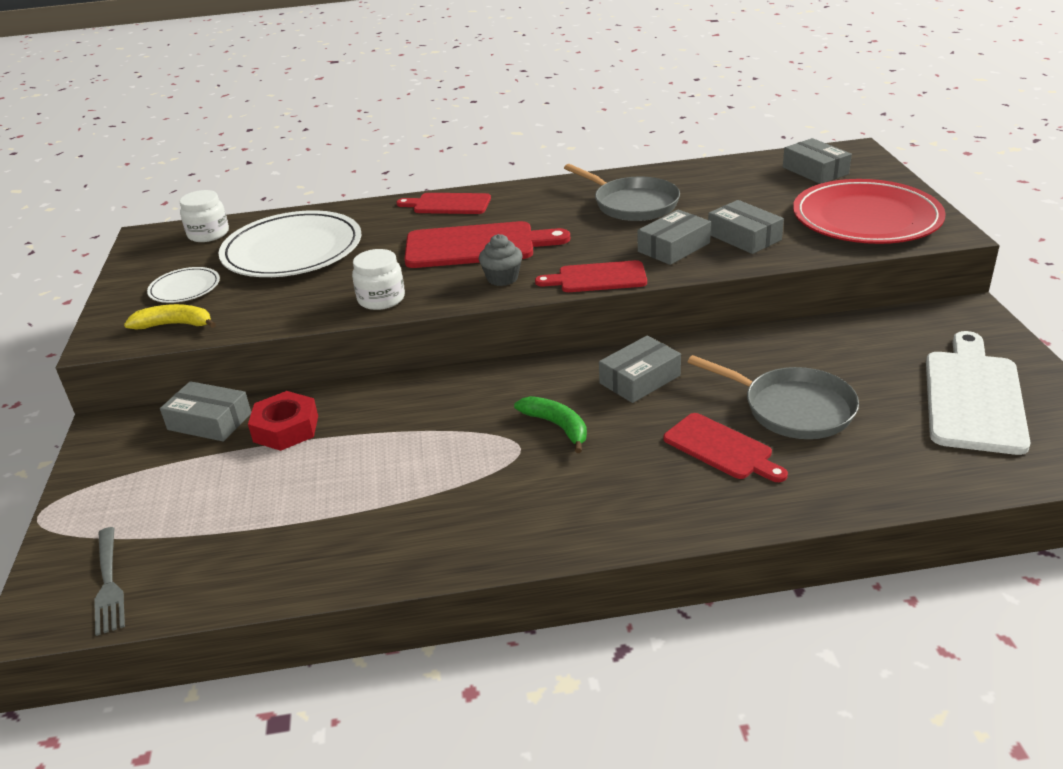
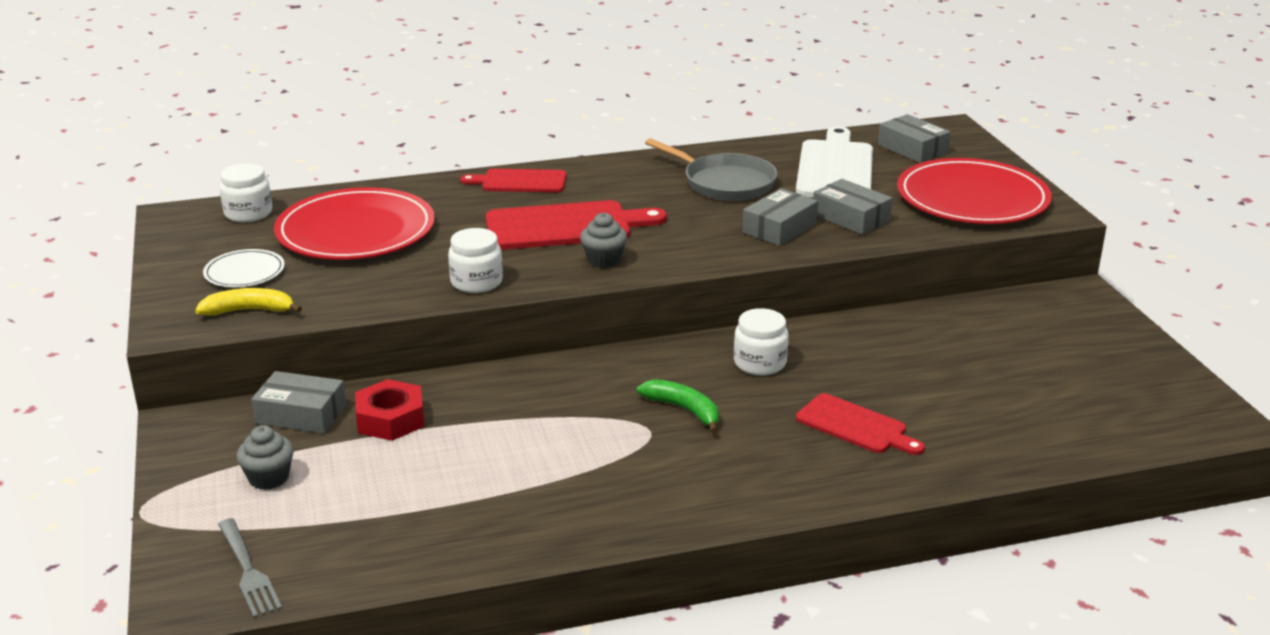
camera: 10 degrees left, 5 degrees down
(160, 485) = (269, 478): none -> grey cupcake
(292, 250) = (356, 231): white plate -> red plate
(597, 278) = (706, 259): red cutting board -> none
(640, 379) = (760, 363): grey box -> white jar
(792, 408) = (919, 388): grey pan -> none
(973, 397) = (1092, 373): white cutting board -> white cutting board (835, 168)

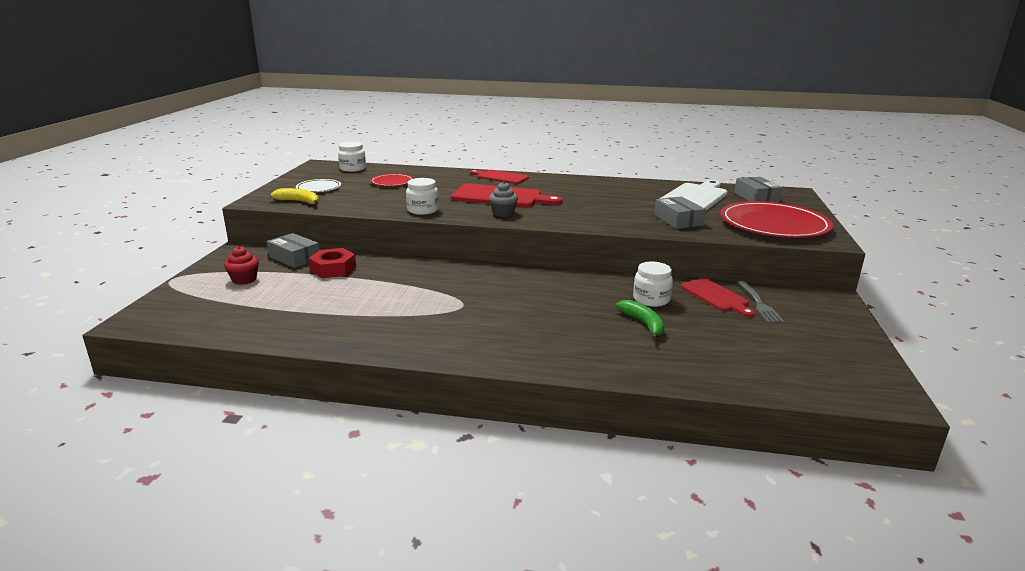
camera: 25 degrees right, 5 degrees down
(248, 570) = (180, 315): grey fork -> grey fork (759, 303)
(269, 478) = (244, 280): grey cupcake -> red cupcake
(356, 231) = (392, 182): red plate -> red plate, size x0.48
(684, 410) = (494, 300): green banana -> green banana (643, 324)
(725, 183) = (616, 194): grey pan -> none
(760, 363) = (566, 288): white jar -> white jar (651, 299)
(779, 228) = (626, 217): grey box -> none
(855, 426) = (594, 332): red cutting board -> red cutting board (716, 296)

